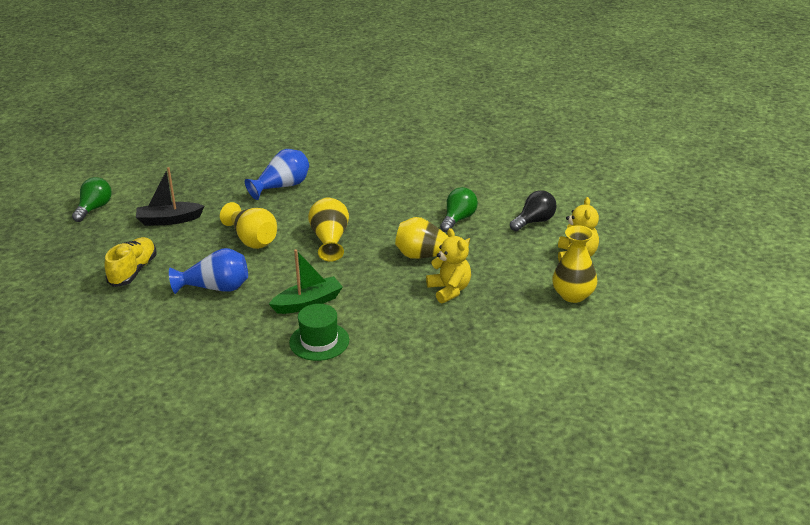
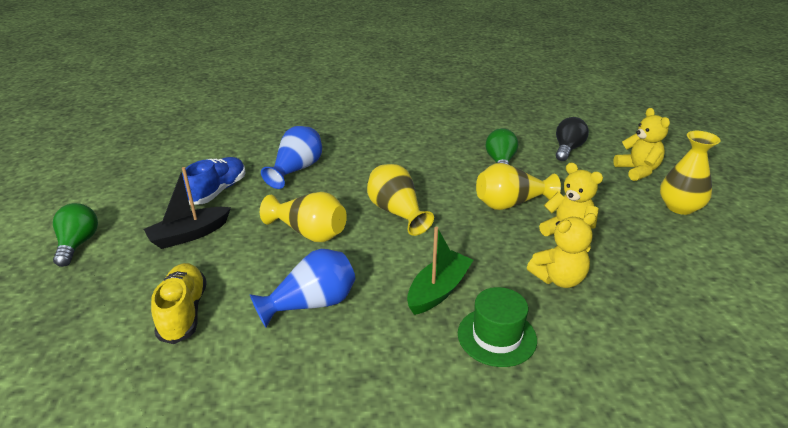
camera: 25 degrees left, 0 degrees up
(210, 191) = (218, 191): none -> blue shoe
(403, 319) = (559, 279): none -> yellow teddy bear

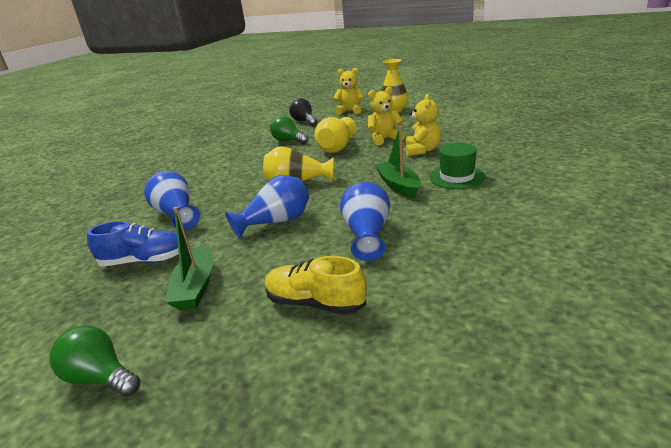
camera: 55 degrees left, 5 degrees down
(189, 235) = (196, 287): black boat -> green boat
(218, 191) = (144, 261): blue shoe -> blue shoe turned 120 degrees clockwise
(309, 233) = (276, 222): yellow vase -> blue vase

